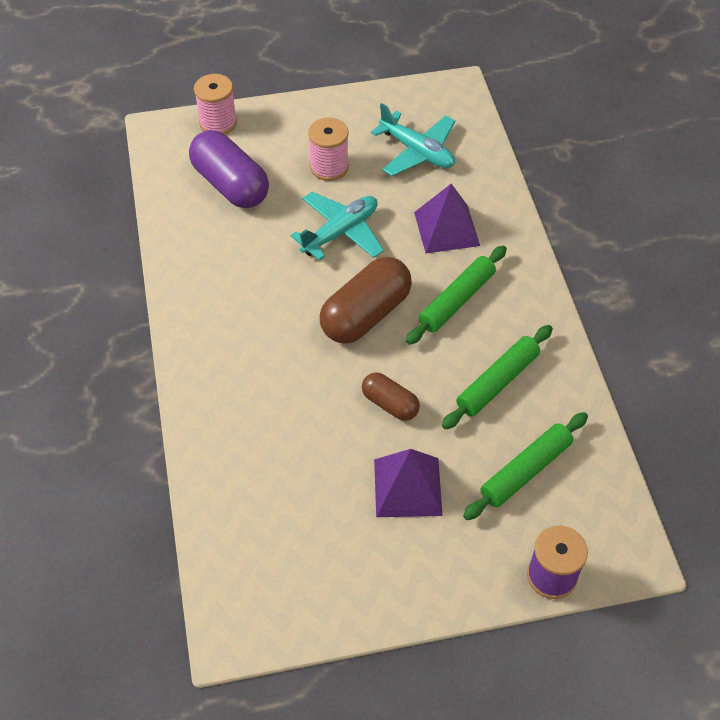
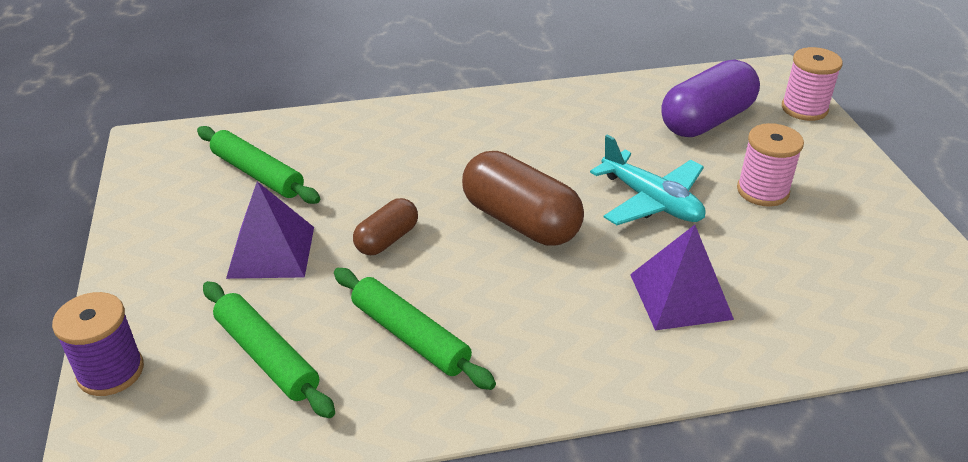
camera: 90 degrees right, 15 degrees down
(417, 152) = (825, 270): turquoise plane -> none
(457, 301) = (549, 302): green rolling pin -> green rolling pin (257, 174)

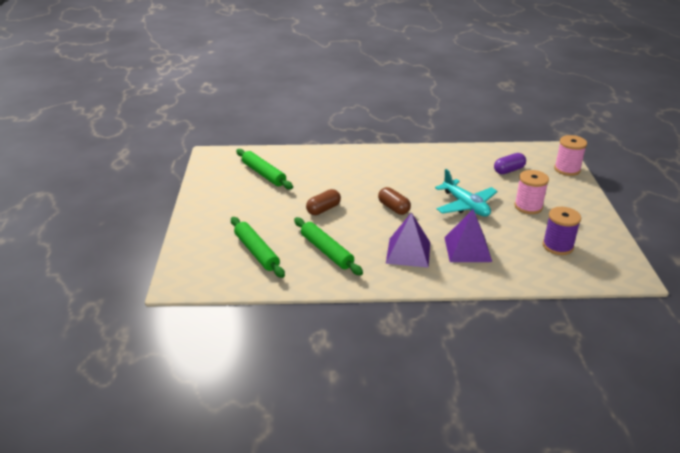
camera: 10 degrees right, 5 degrees down
(111, 371) = (184, 250): purple spool -> purple spool (557, 246)
(271, 252) = (265, 209): purple pyramid -> purple pyramid (408, 252)
(520, 221) = (393, 208): brown capsule -> brown capsule, size x0.55
(706, 120) = (509, 170): purple capsule -> purple capsule, size x0.55

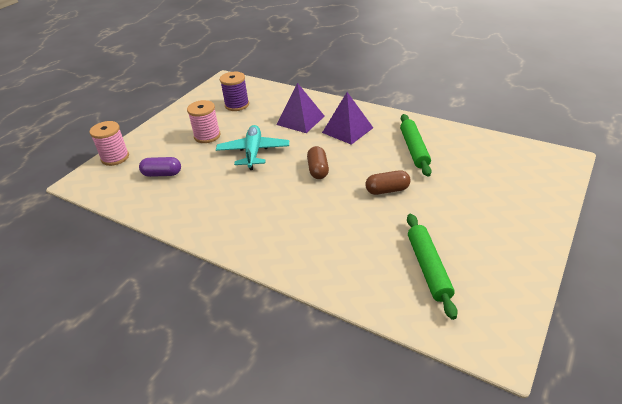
camera: 145 degrees left, 5 degrees up
(257, 252) = (479, 166): green rolling pin -> none

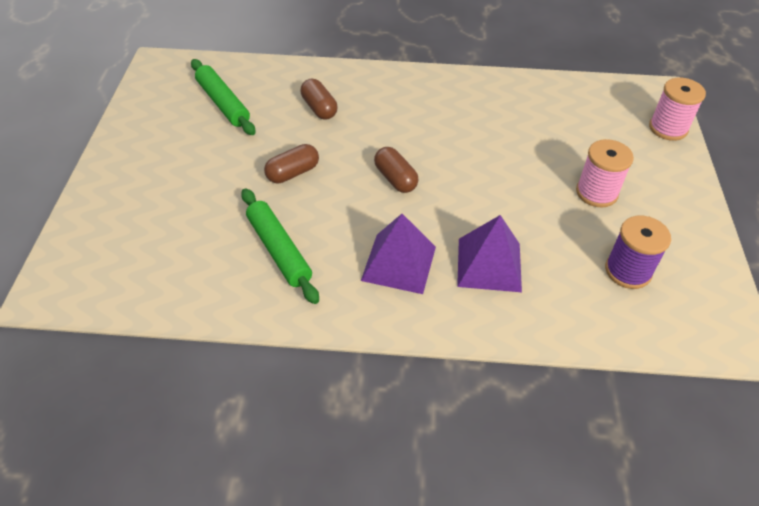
camera: 150 degrees right, 10 degrees up
(162, 174) = (580, 123): purple capsule -> none
(253, 152) = (503, 183): turquoise plane -> none
(341, 237) = (319, 108): none -> brown capsule

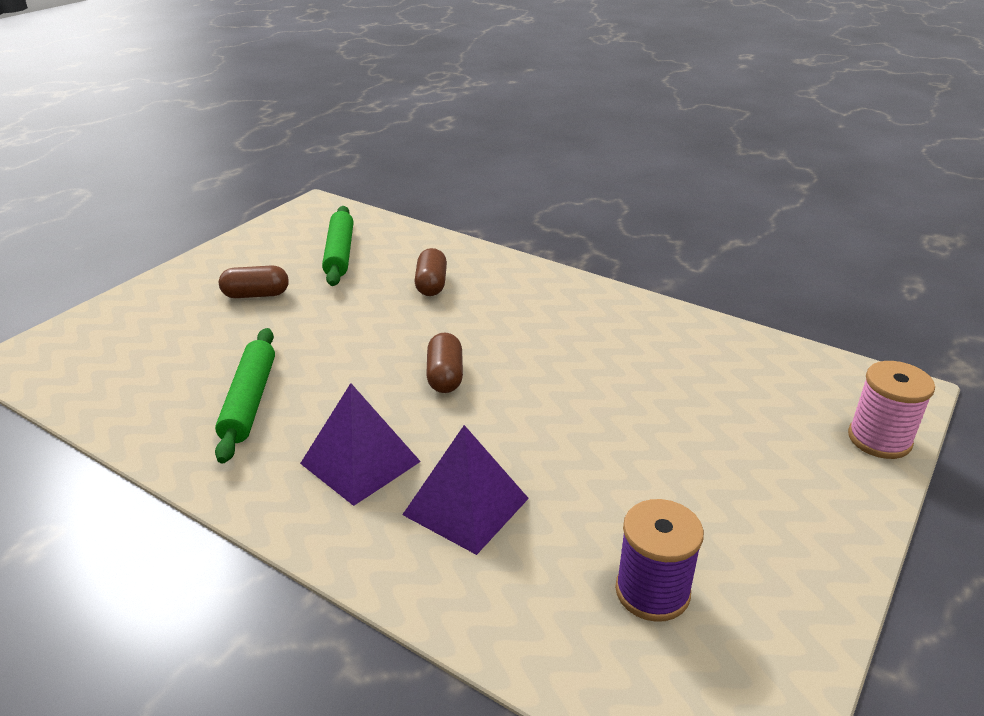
camera: 30 degrees right, 15 degrees down
(293, 173) = (341, 335): brown capsule -> brown capsule (256, 295)
(596, 193) = (694, 479): pink spool -> none

